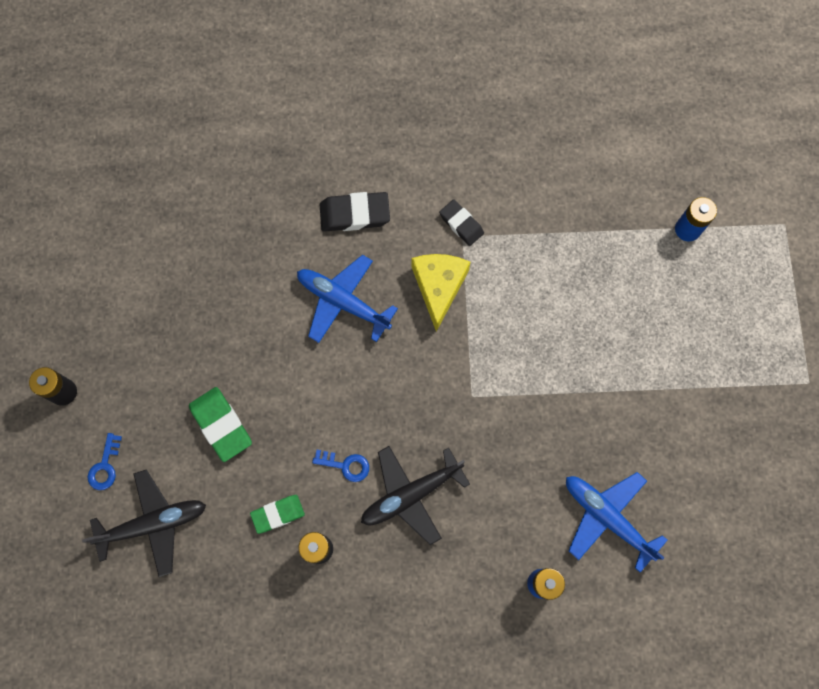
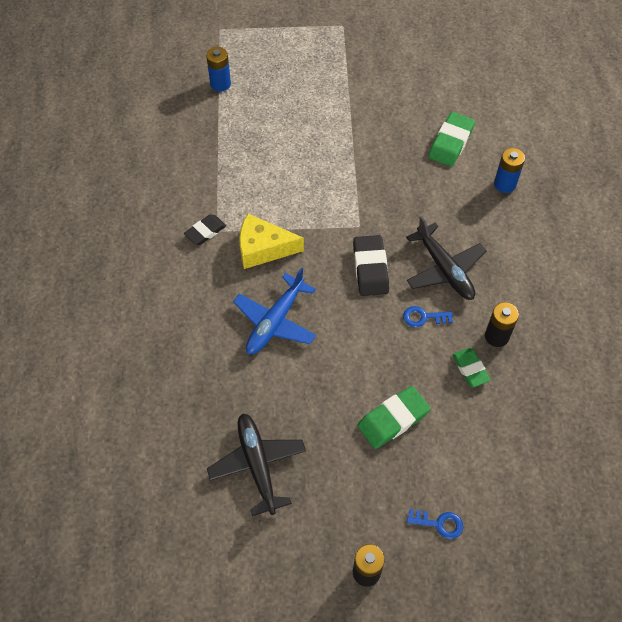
camera: 90 degrees left, 15 degrees down
(153, 523) = (489, 474): black plane -> black plane (257, 465)
(345, 465) = (423, 317): blue key -> blue key turned 105 degrees counterclockwise
(355, 214) = (190, 313): black eraser -> black eraser (370, 268)
(607, 518) = (451, 142): blue plane -> green eraser

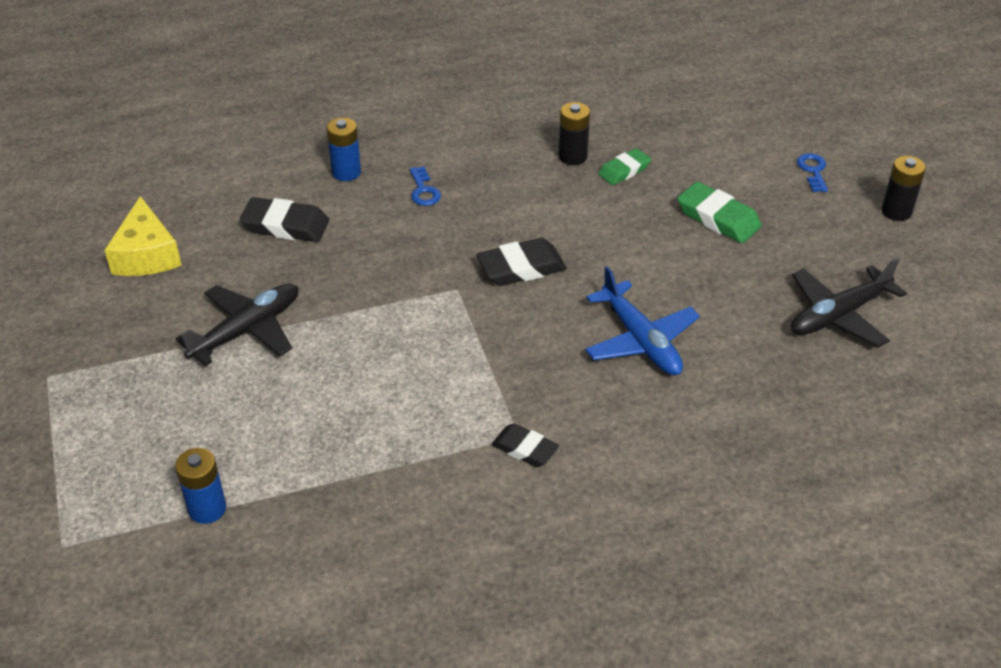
camera: 105 degrees left, 15 degrees down
(263, 248) = (530, 377): yellow cheese -> yellow cheese (146, 254)
(275, 321) = (640, 340): blue plane -> blue plane turned 45 degrees clockwise
(423, 317) = (573, 213): blue key -> blue key (423, 190)
(444, 269) = (496, 206): black plane -> black plane (246, 330)
(451, 142) = (285, 225): green eraser -> black eraser

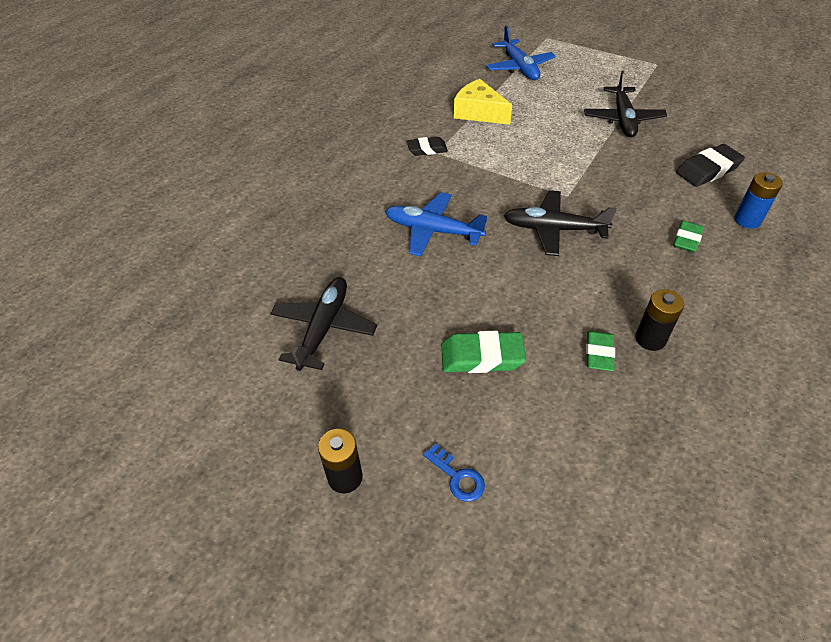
camera: 140 degrees right, 5 degrees up
(146, 254) = (730, 118): yellow cheese -> yellow cheese (479, 112)
(207, 509) = (519, 67): blue battery -> blue plane
(423, 190) = (686, 239): blue key -> green eraser
(521, 268) = (554, 229): black eraser -> black plane

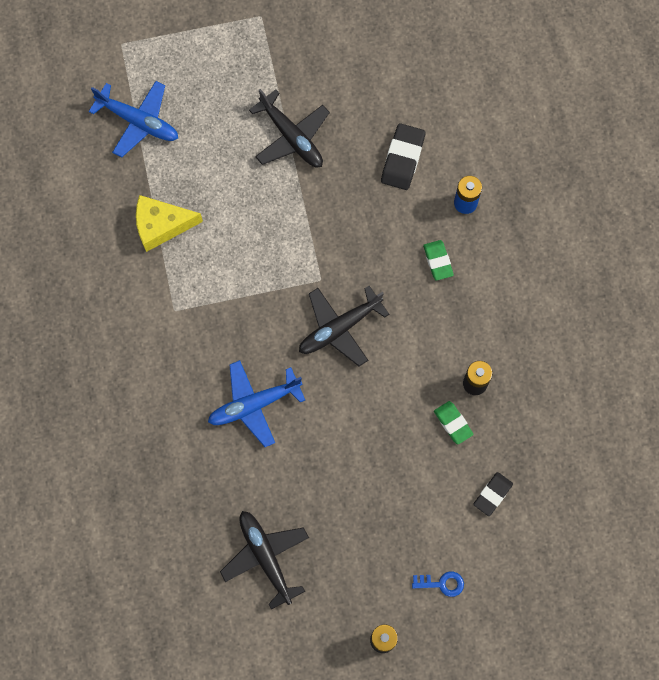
camera: 45 degrees left, 25 degrees up
(427, 149) = (162, 313): black eraser -> black eraser (492, 494)
(482, 357) = (386, 489): green eraser -> none

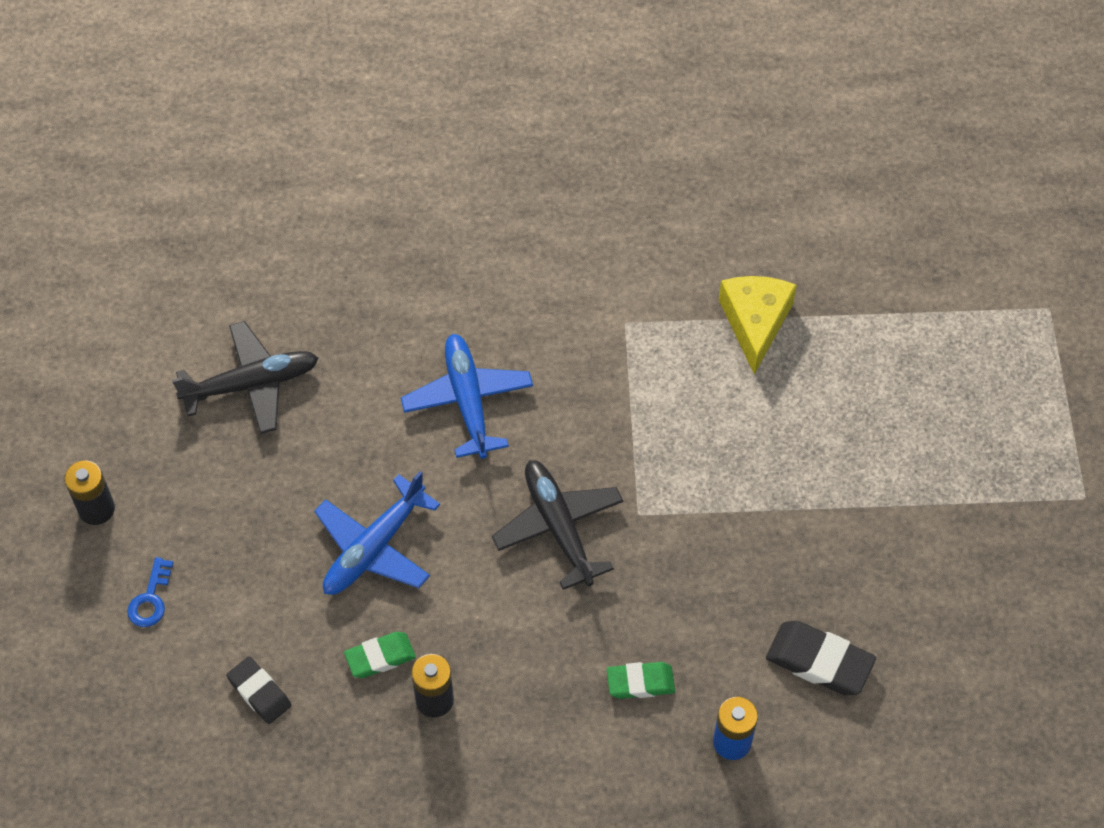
camera: 100 degrees right, 15 degrees down
(138, 121) = (921, 314): blue plane -> blue plane (374, 547)
(291, 136) = (875, 509): black plane -> none

